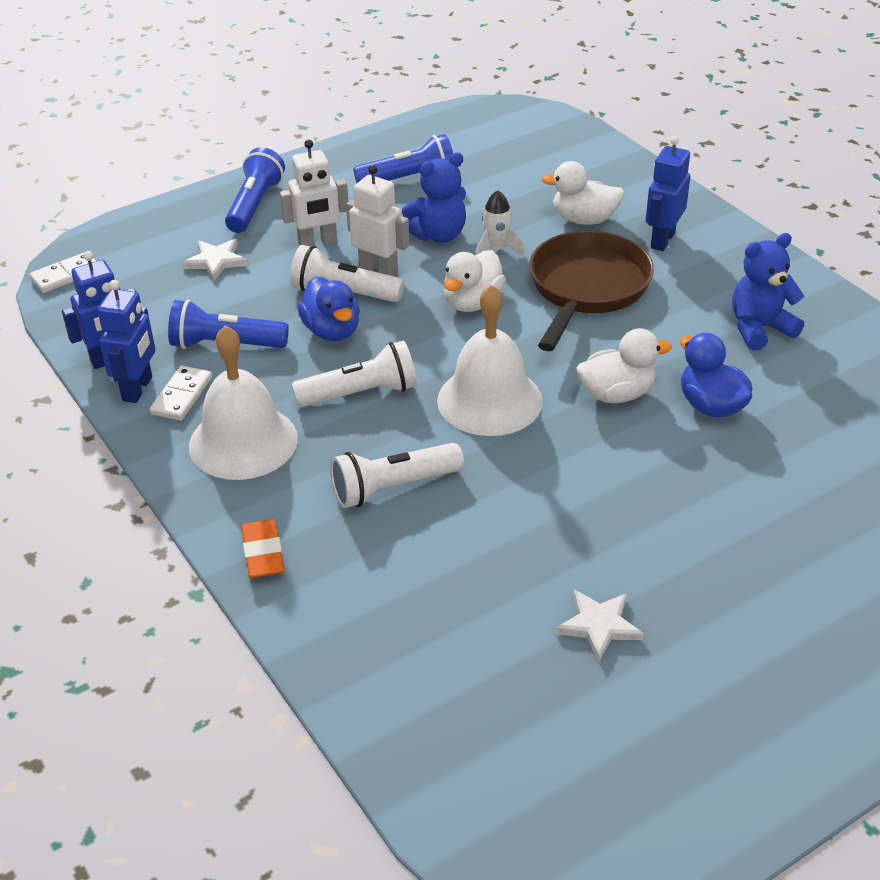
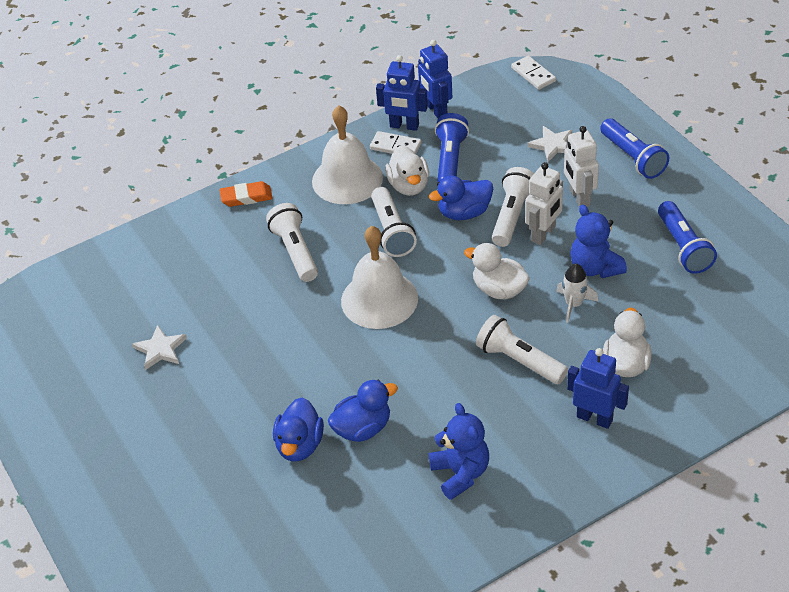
camera: 95 degrees right, 5 degrees up
(254, 205) = (633, 158): blue flashlight -> blue flashlight turned 45 degrees clockwise
(586, 288) = (519, 361): brown pan -> white flashlight
(616, 394) = (381, 372): white duck -> white duck (409, 186)
(750, 459) = (299, 445): none -> blue duck

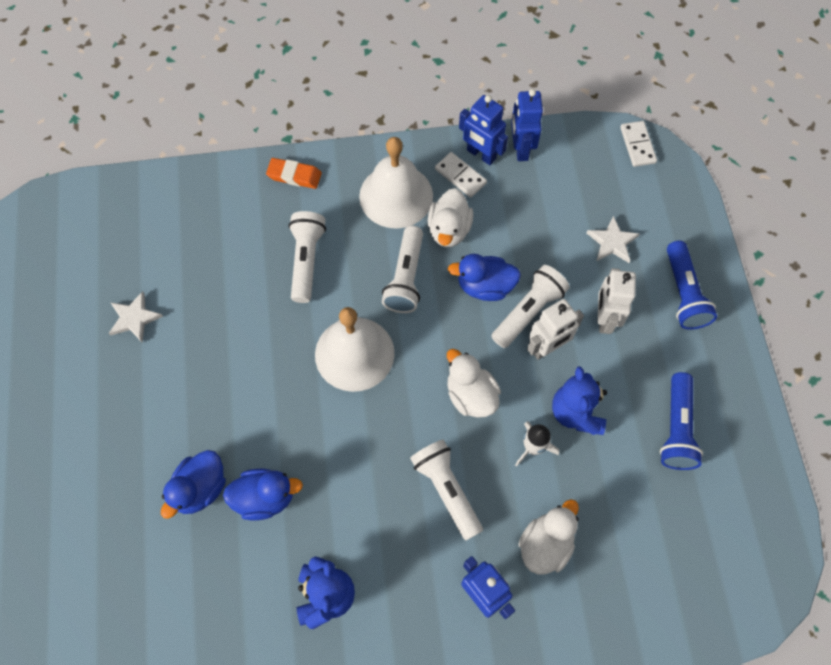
camera: 20 degrees right, 20 degrees up
(450, 160) = (503, 216): blue flashlight -> none

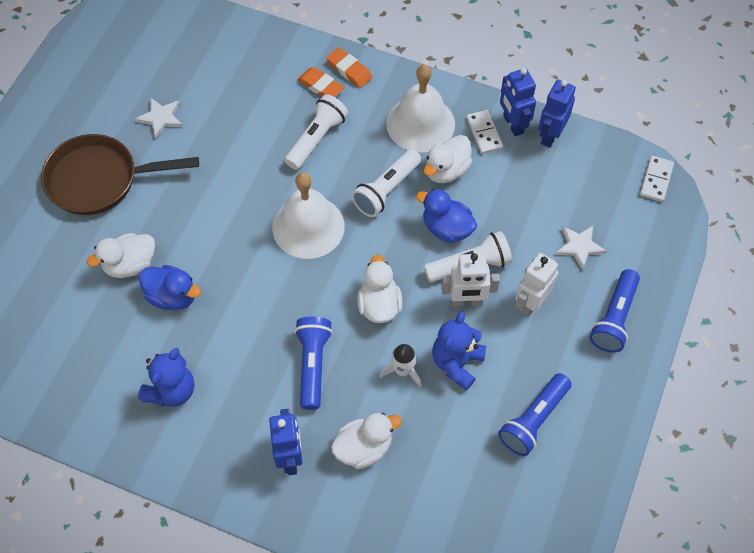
camera: 30 degrees right, 5 degrees down
(110, 417) = (99, 180): none -> brown pan
(200, 489) = (130, 265): blue duck -> white duck
(277, 205) = (321, 86): none -> orange eraser
(446, 490) = (312, 365): white flashlight -> blue flashlight

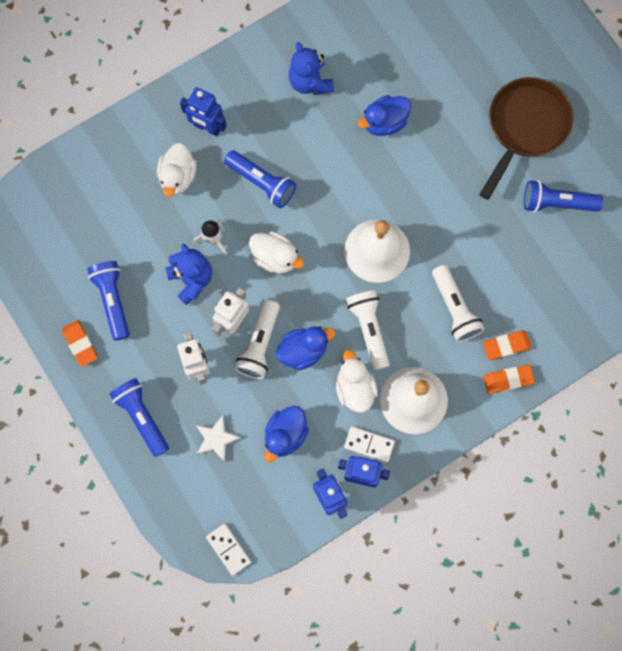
camera: 125 degrees right, 15 degrees up
(130, 265) = (431, 109): white duck -> none
(161, 118) = (556, 203): white star -> blue flashlight
(530, 197) = (285, 435): none -> blue duck
(598, 419) = (80, 344): none -> orange eraser

